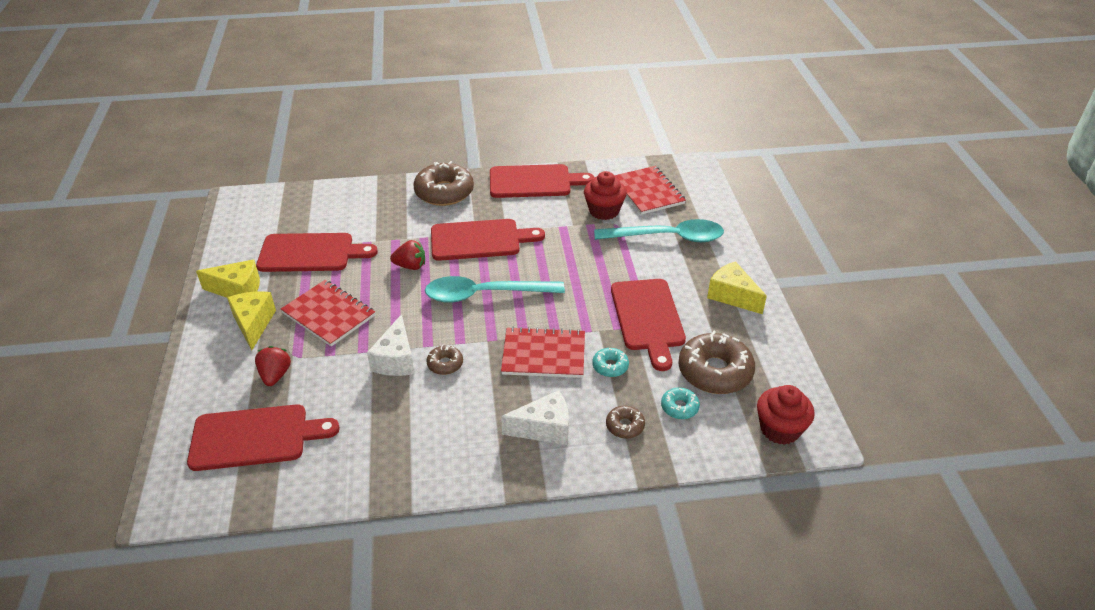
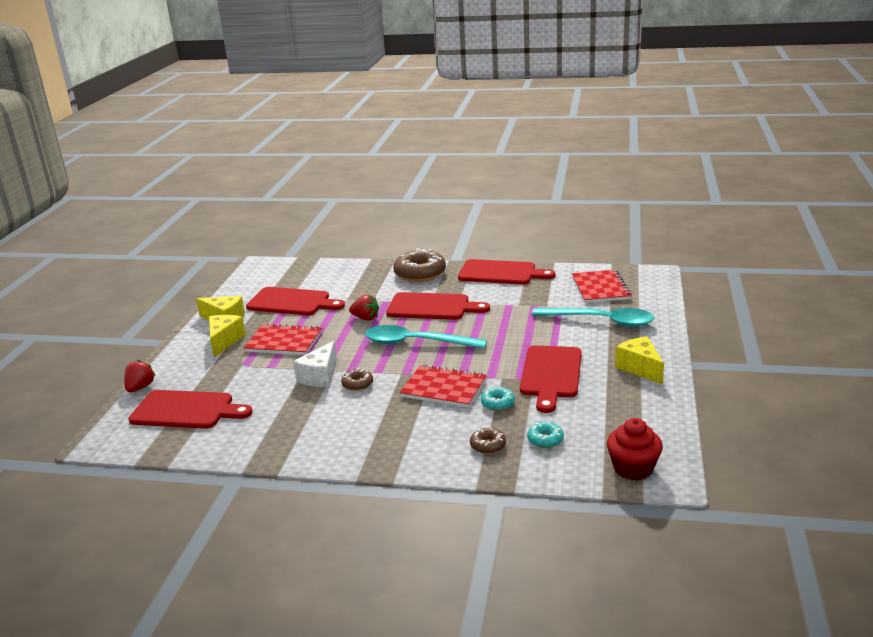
camera: 20 degrees right, 15 degrees down
(275, 375) = (222, 374): red strawberry -> red strawberry (140, 388)
(329, 314) = (284, 342): red notebook -> red notebook turned 45 degrees counterclockwise
(544, 428) = (416, 437): white cheese -> none
(604, 211) = (552, 298): red cupcake -> none
(715, 371) = (593, 419): brown donut -> none

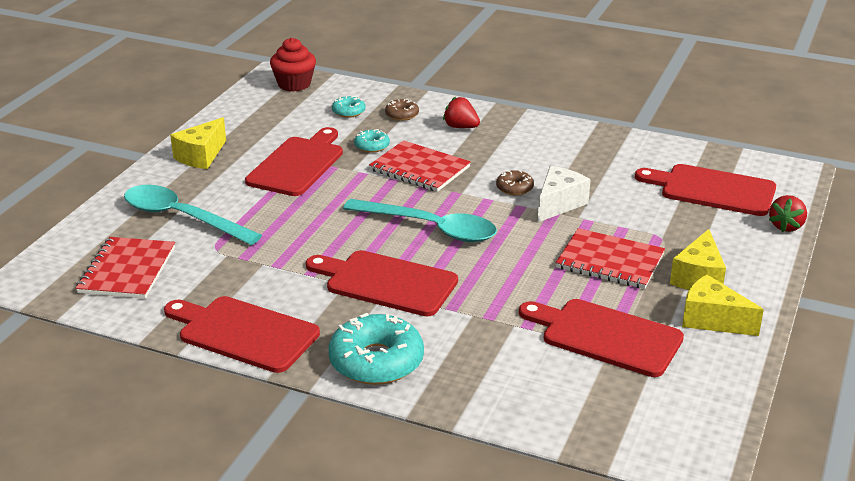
camera: 170 degrees left, 5 degrees up
(365, 318) = (489, 281): red strawberry -> red strawberry (461, 127)
(420, 273) = (376, 361): brown donut -> turquoise donut
(640, 368) = (201, 156): yellow cheese -> yellow cheese turned 45 degrees clockwise

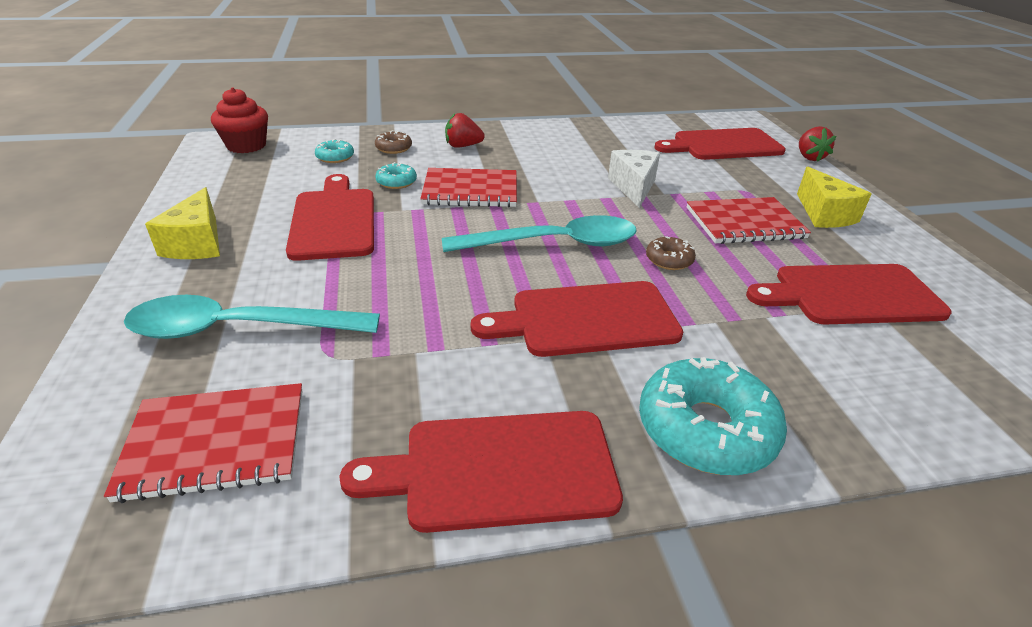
camera: 35 degrees left, 5 degrees up
(127, 270) = (215, 443): red notebook -> red notebook turned 75 degrees counterclockwise
(514, 188) = (578, 184): brown donut -> brown donut (669, 260)
(712, 320) = (891, 247): yellow cheese -> none

